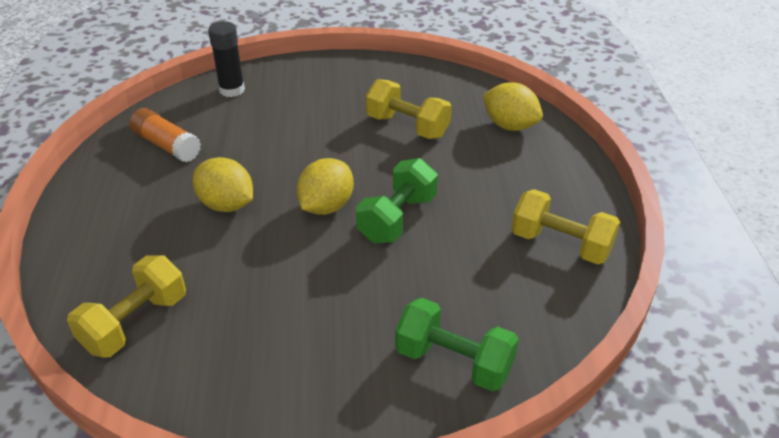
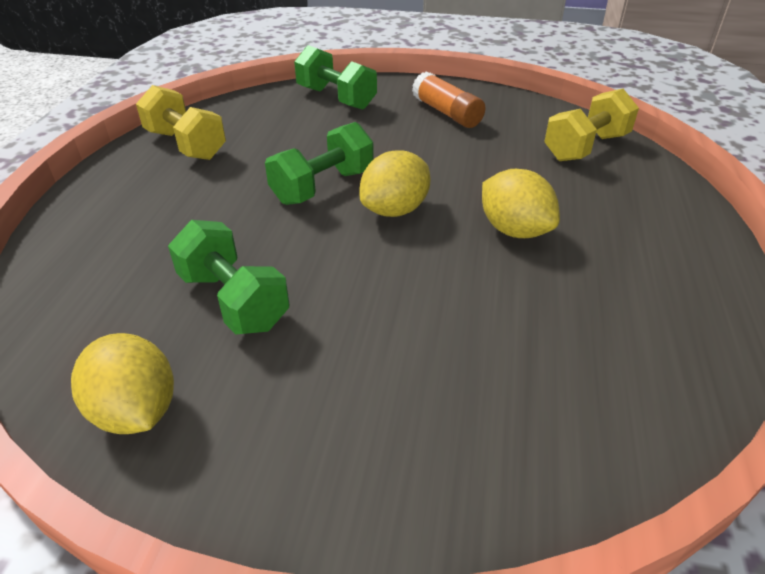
camera: 165 degrees left, 0 degrees up
(167, 145) = (621, 335): orange glue stick -> orange glue stick (447, 113)
(232, 90) = (524, 459): black glue stick -> none
(407, 126) = (234, 300): yellow dumbbell -> green dumbbell
(510, 125) = (89, 274): yellow lemon -> yellow lemon (136, 411)

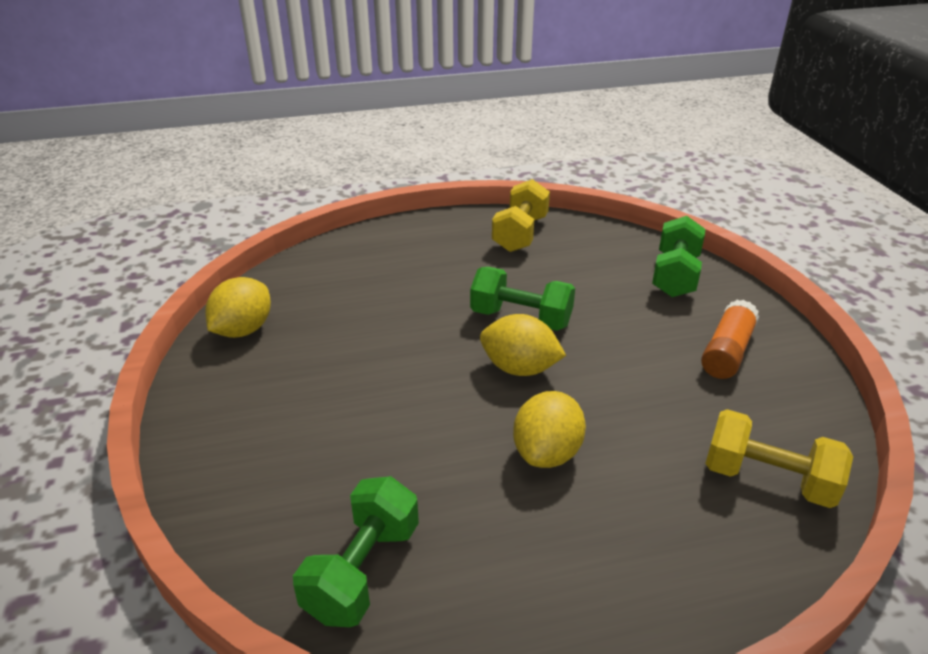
camera: 65 degrees right, 5 degrees down
(234, 300) = (355, 328): green dumbbell -> green dumbbell (362, 570)

